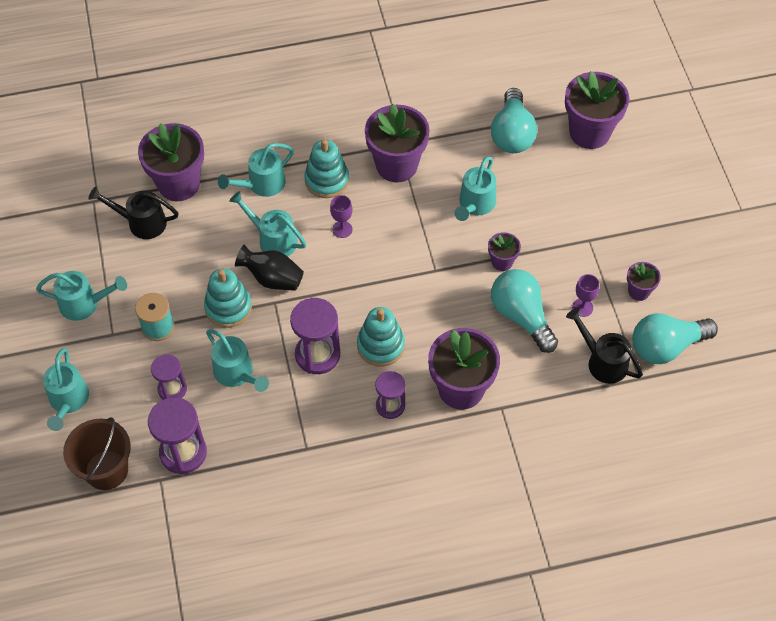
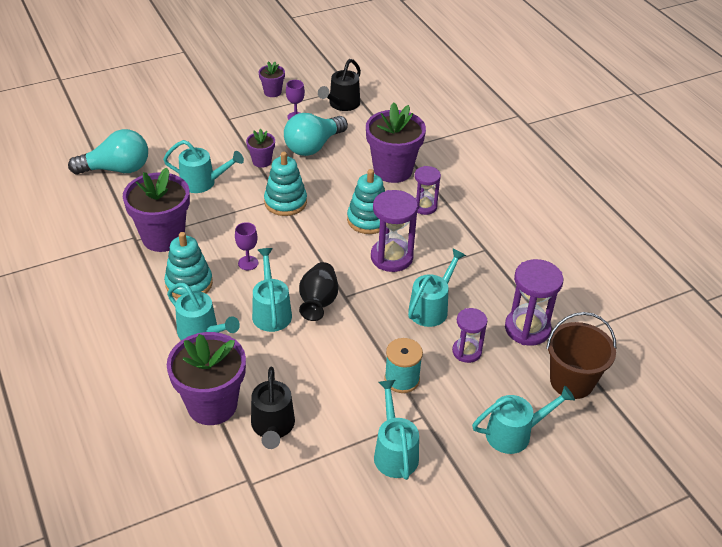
camera: 105 degrees left, 15 degrees down
(228, 307) = (361, 329): turquoise stacking toy -> turquoise stacking toy (285, 202)
(272, 239) = (271, 311): turquoise watering can -> turquoise watering can turned 150 degrees clockwise
(589, 132) = (111, 126): purple flower pot -> none
(666, 346) = (318, 78): turquoise light bulb -> none

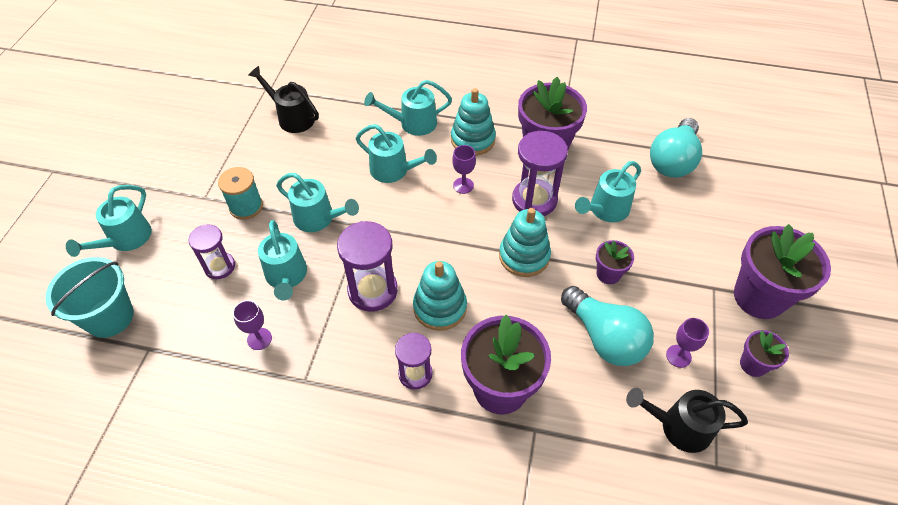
camera: 130 degrees right, 10 degrees up
(212, 405) = (343, 99): purple flower pot -> purple flower pot (759, 297)
(313, 146) = (604, 338): turquoise light bulb -> turquoise light bulb turned 150 degrees clockwise
(318, 302) = (373, 204): black vase -> none
(341, 104) = (678, 427): black watering can -> black watering can turned 60 degrees counterclockwise
(394, 451) = (201, 164): turquoise watering can -> turquoise watering can (319, 219)
(487, 288) = (259, 339): none -> purple goblet
(527, 329) = (187, 331): purple hourglass -> purple hourglass (534, 200)
(571, 381) = (109, 317): brown bucket -> turquoise bucket

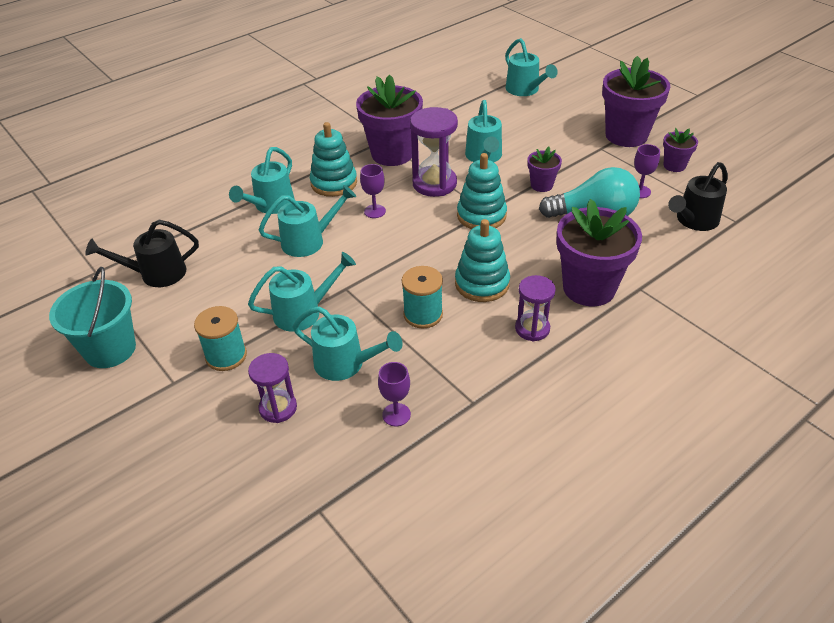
camera: 50 degrees left, 10 degrees down
(109, 317) = (240, 530): turquoise bucket -> turquoise bucket (110, 349)
(125, 240) = (148, 473): turquoise watering can -> turquoise watering can (525, 90)
(373, 290) = (423, 314): purple hourglass -> turquoise spool
(673, 160) = (476, 106): turquoise light bulb -> none

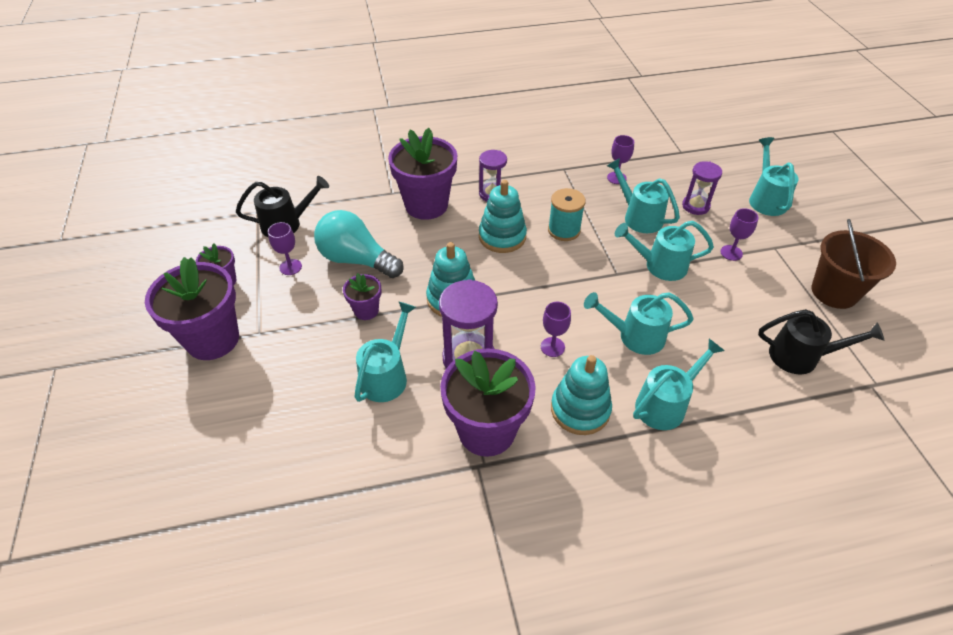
camera: 155 degrees left, 5 degrees up
(110, 349) = (834, 292): turquoise bucket -> brown bucket
(226, 356) = (731, 253): turquoise spool -> purple goblet
(525, 90) = (222, 484): turquoise watering can -> turquoise watering can (766, 199)

